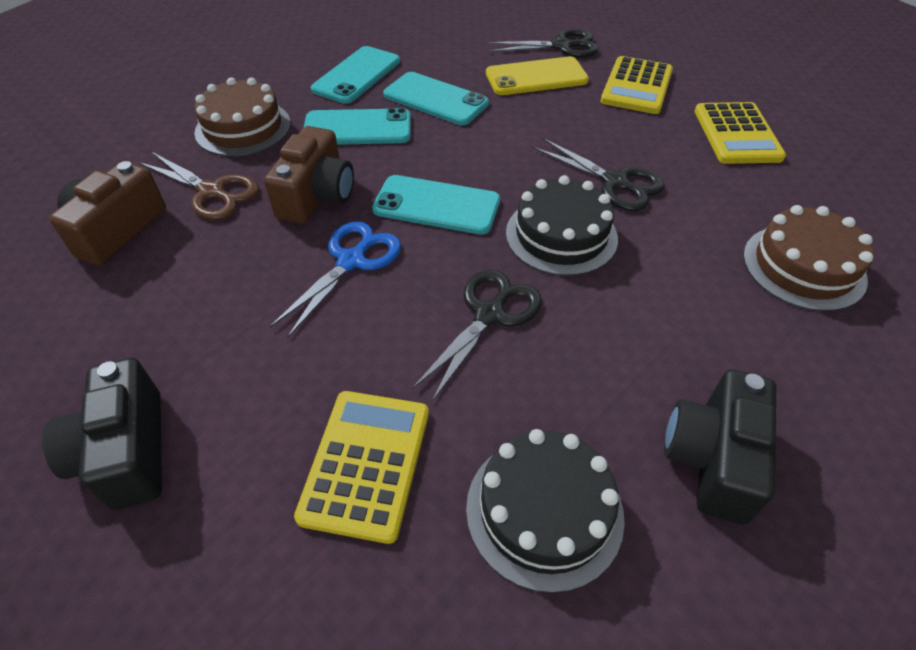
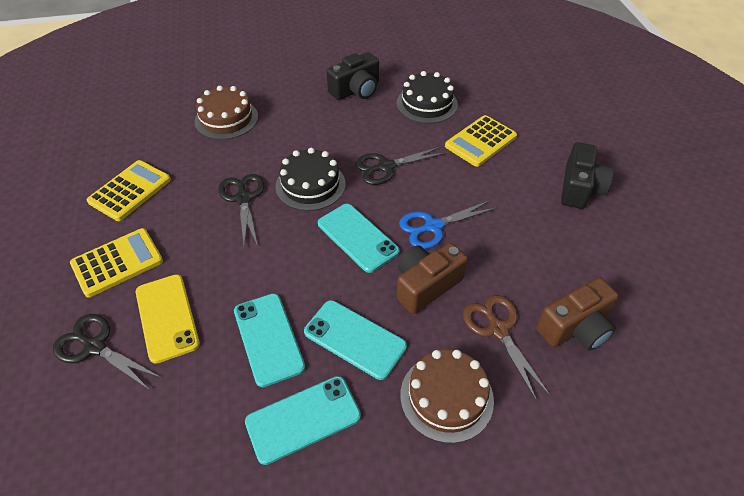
camera: 145 degrees left, 0 degrees up
(536, 77) = (167, 317): yellow phone -> yellow phone turned 45 degrees clockwise

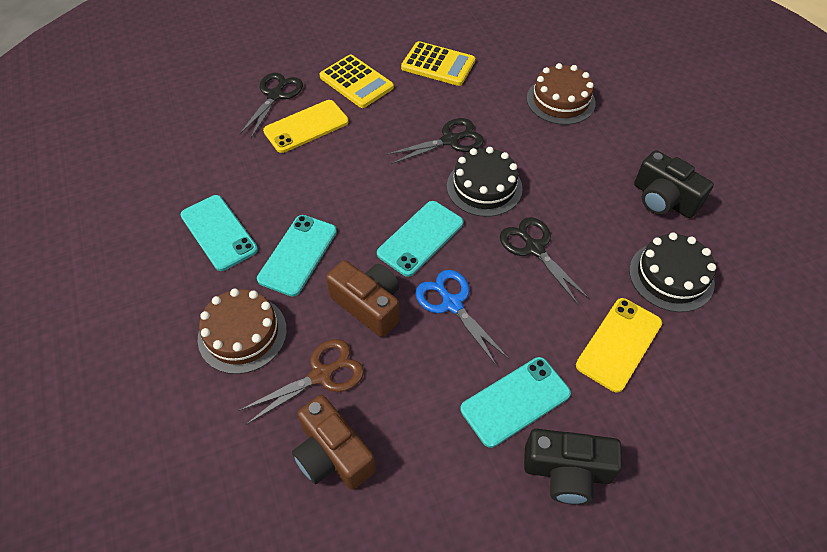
camera: 80 degrees right, 5 degrees up
(268, 338) = (292, 194): turquoise phone -> turquoise phone (515, 401)
(480, 141) = (619, 344): yellow calculator -> yellow phone

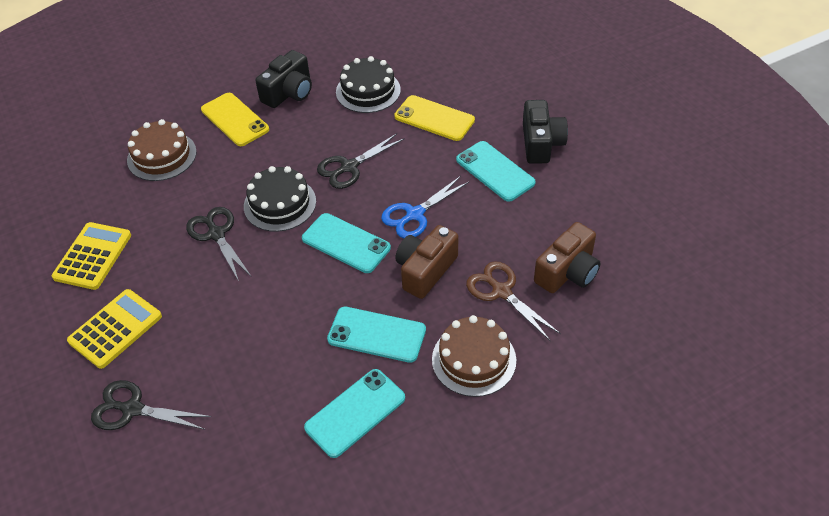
camera: 95 degrees left, 5 degrees down
(306, 126) = (191, 364): yellow phone -> yellow phone (235, 119)

